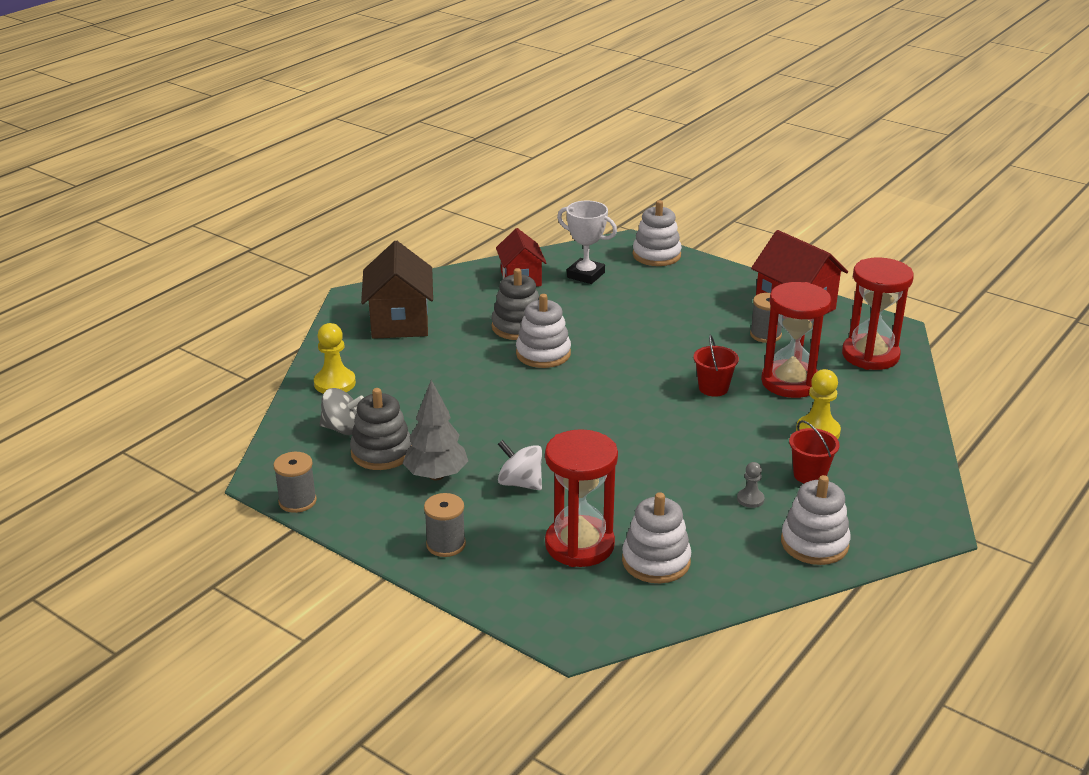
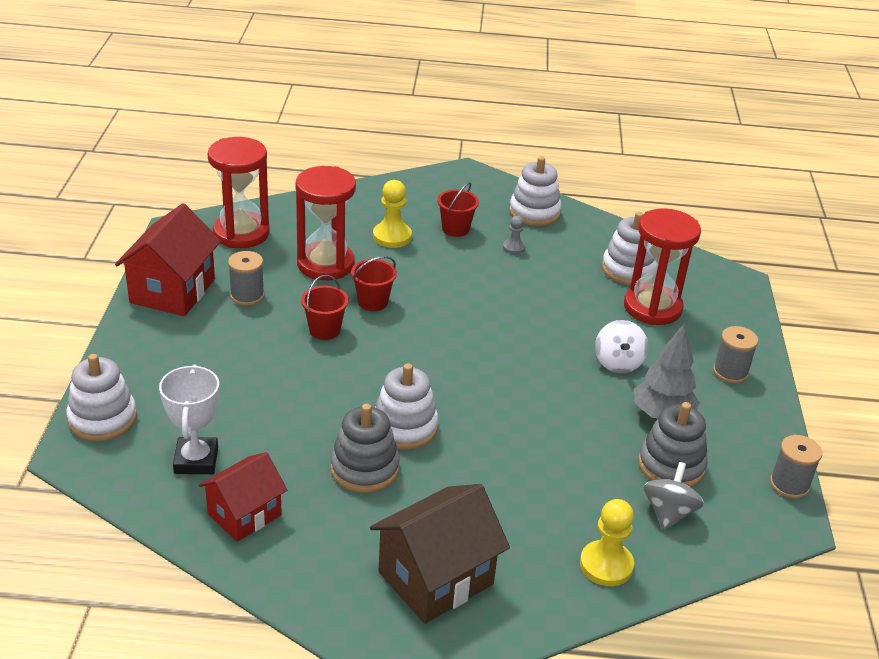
camera: 125 degrees left, 5 degrees up
(343, 429) = (668, 513): grey spinning top -> grey spinning top turned 45 degrees clockwise
(690, 355) = (324, 330): none -> red bucket

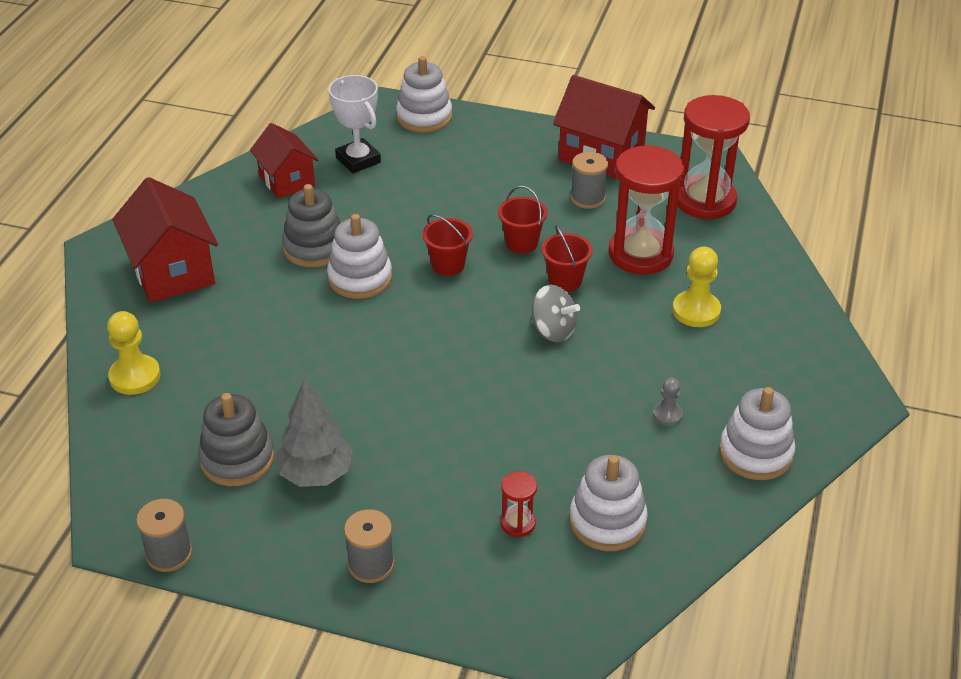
camera: 105 degrees right, 5 degrees up
(196, 460) = (358, 160): white trophy -> white trophy turned 45 degrees clockwise
(436, 578) = (172, 272): brown house -> red house
(455, 229) = (712, 368): red bucket -> red bucket (448, 265)
(618, 363) = (415, 459): white spinning top -> none
(652, 307) = (518, 523): red hourglass -> red hourglass, size x0.44
(668, 513) = (175, 438): grey spinning top -> grey spinning top (553, 330)

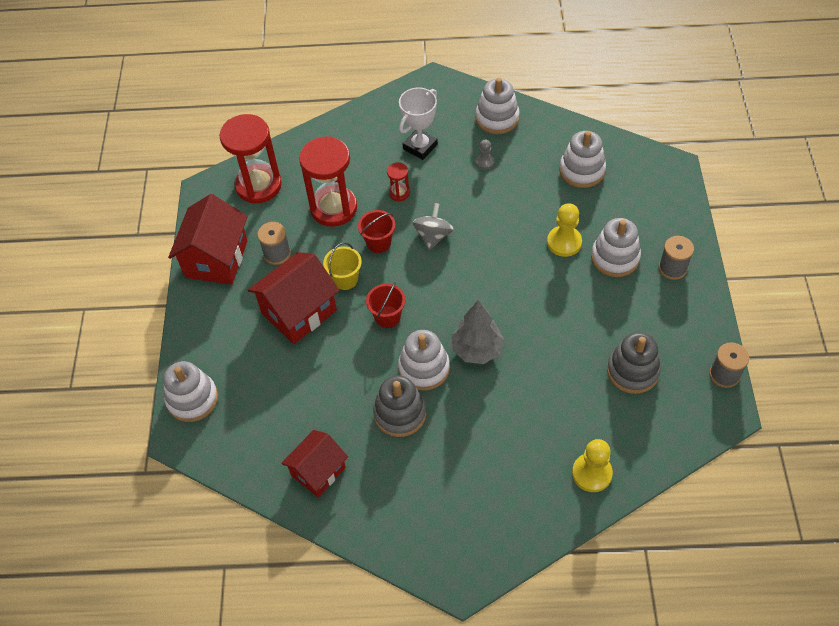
camera: 105 degrees left, 15 degrees up
(172, 272) = (468, 506): red house -> red house (299, 312)
(316, 474) = (622, 322): grey tree -> grey tree (477, 349)
(358, 160) = (272, 427): white trophy -> white trophy (420, 147)
(424, 504) = (615, 257): none -> white stacking toy
(518, 523) = (605, 209): red hourglass -> red hourglass (399, 193)
(521, 243) = (345, 279): red bucket -> yellow bucket
(696, 311) = (382, 167): yellow pawn -> yellow pawn (564, 242)

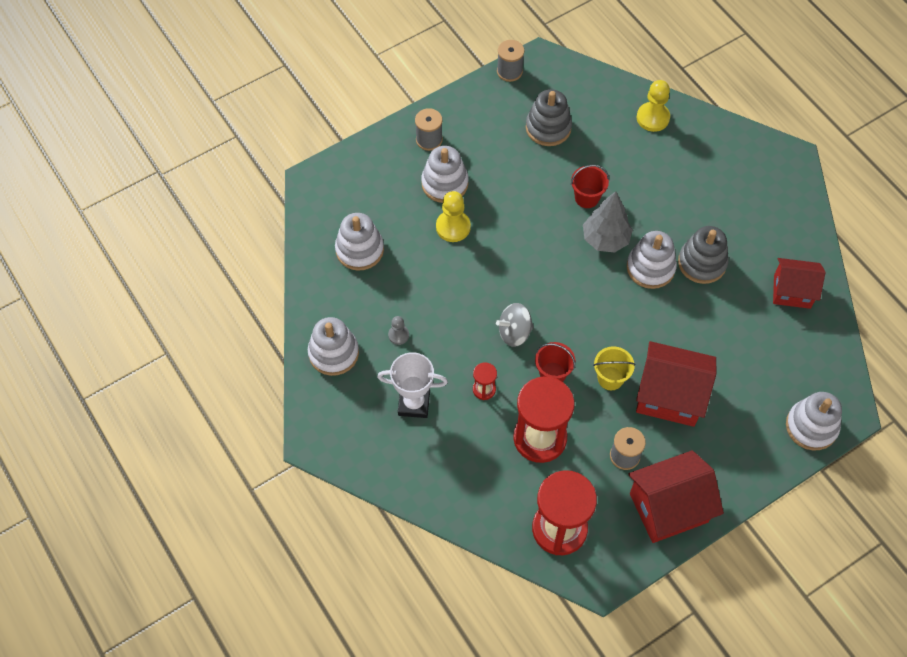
camera: 125 degrees left, 5 degrees up
(387, 317) = (623, 322): red bucket -> red bucket (587, 198)

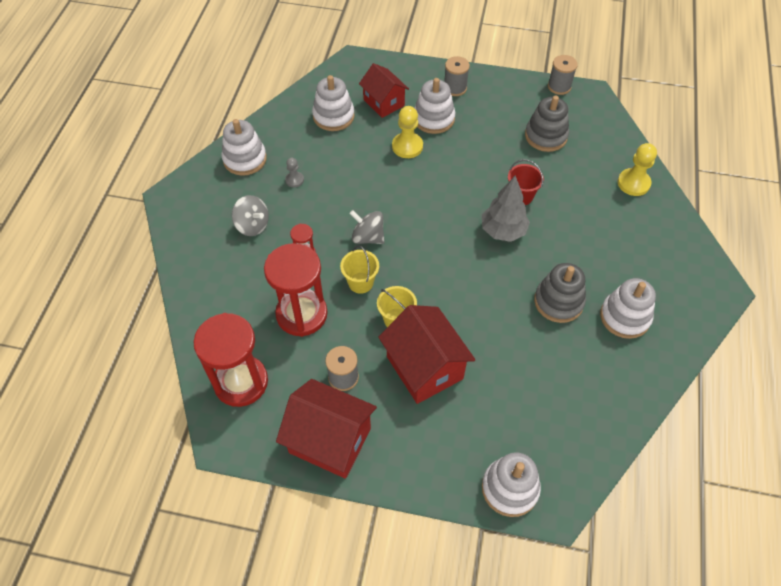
camera: 45 degrees right, 5 degrees down
(414, 403) = (252, 225): white trophy -> grey spinning top
(552, 374) = (360, 283): red bucket -> yellow bucket
(650, 268) = (514, 274): white stacking toy -> white stacking toy (625, 317)
(792, 291) = (610, 379): red house -> red house (384, 103)

